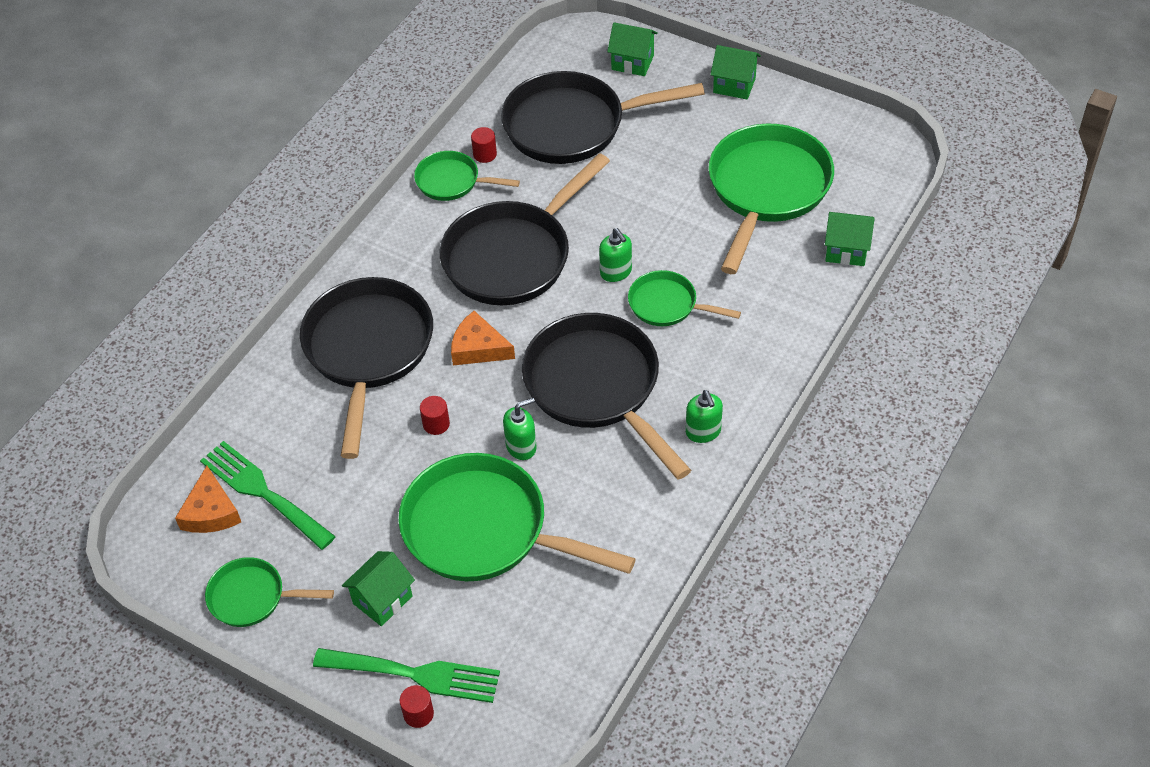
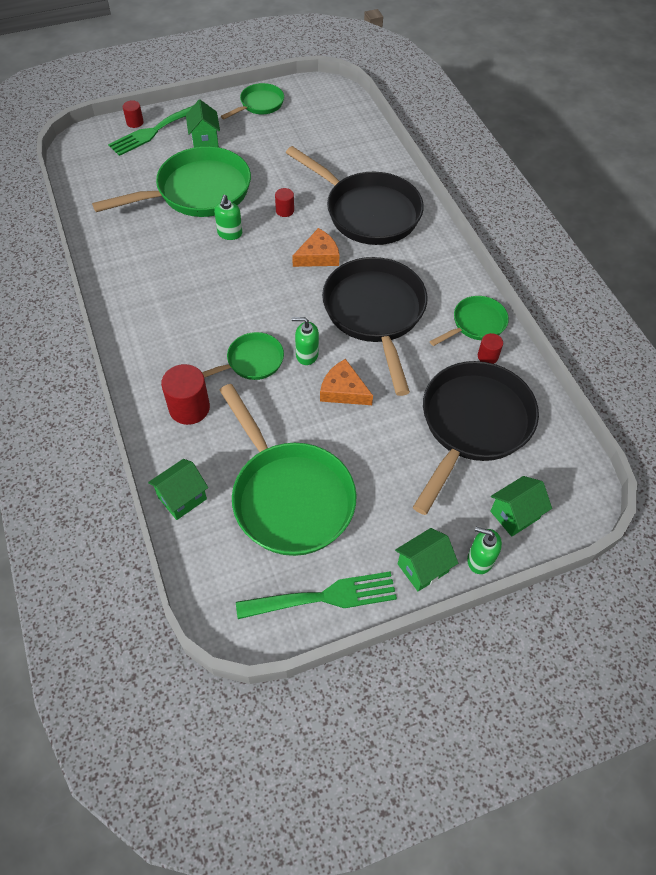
camera: 125 degrees right, 5 degrees up
(211, 512) = (324, 113): orange cheese -> orange cheese (343, 390)
(263, 492) = (316, 133): green fork -> green fork (324, 597)
(597, 387) = (230, 288): black pan -> none
(703, 432) = (144, 312): green soap dispenser -> green soap dispenser (479, 560)
(764, 311) = (189, 408): none -> red cylinder

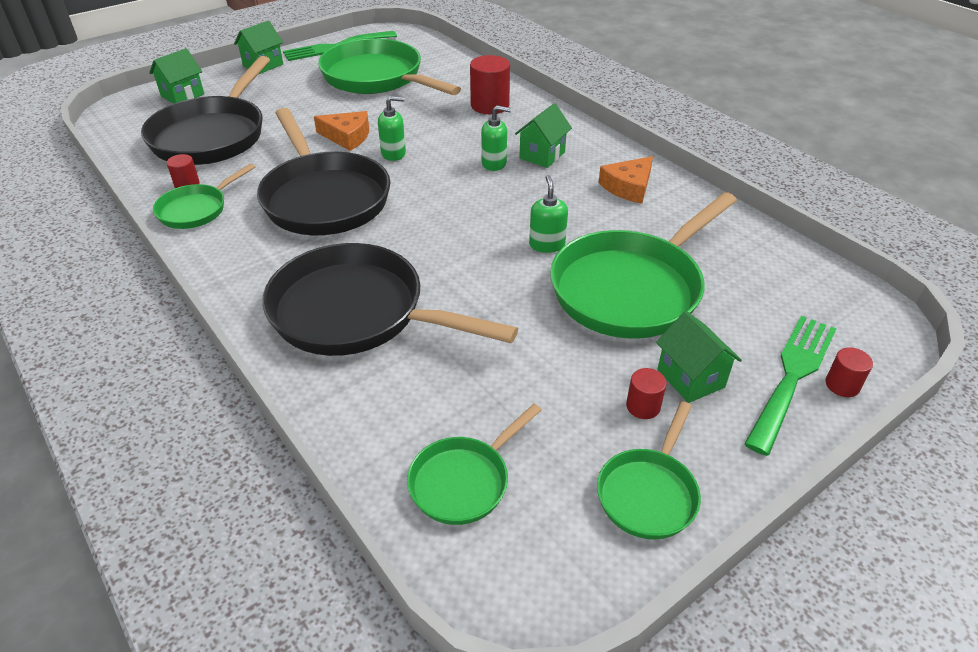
camera: 165 degrees right, 15 degrees down
(182, 498) = (462, 66): green house -> green house (542, 155)
(251, 362) = (449, 140): green pan -> green pan (464, 481)
(285, 210) = (486, 289): red cylinder -> red cylinder (643, 406)
(318, 256) = (413, 242): orange cheese -> orange cheese (628, 187)
(479, 560) = (217, 74): green soap dispenser -> green soap dispenser (494, 163)

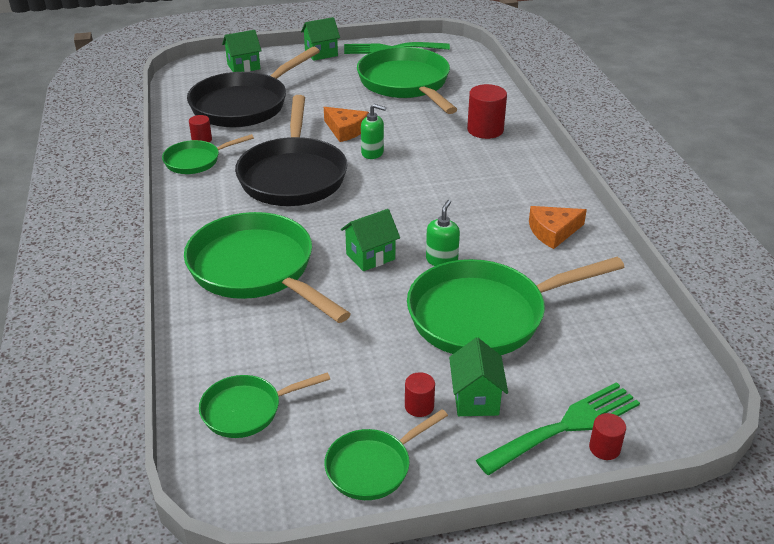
camera: 25 degrees right, 5 degrees down
(357, 313) = (256, 270): black pan -> green pan
(494, 163) = (450, 181): green soap dispenser -> none
(542, 155) = (497, 185): green house -> green house (370, 256)

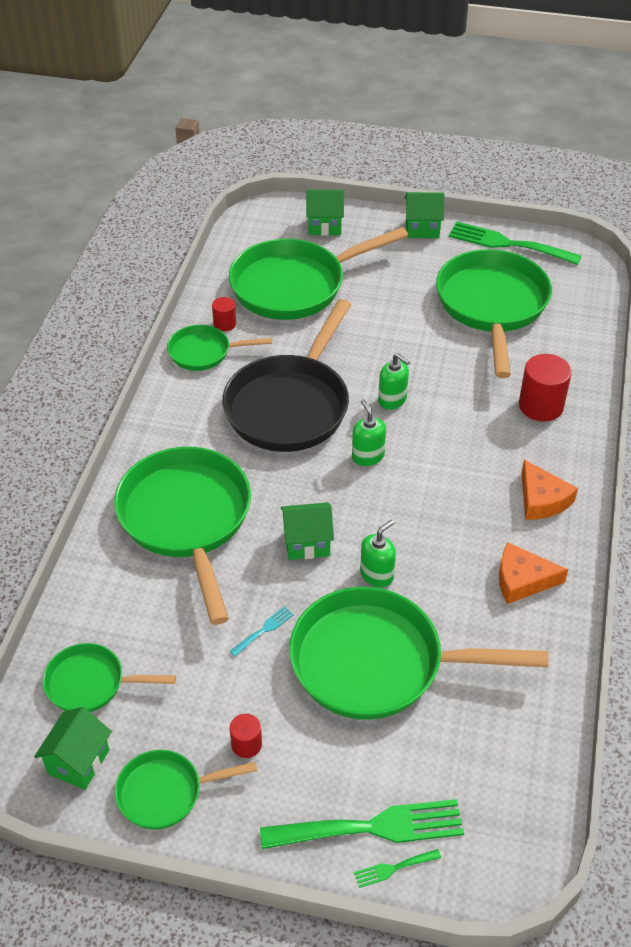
camera: 25 degrees right, 10 degrees up
(244, 105) = (294, 285): black pan -> green pan
(346, 130) = (383, 356): orange cheese -> orange cheese (542, 499)
(376, 323) = (264, 630): none -> turquoise fork
(378, 190) = (367, 456): none -> green soap dispenser
(475, 399) = (305, 759): green house -> green house (78, 762)
(604, 448) = (393, 868): red cylinder -> green fork

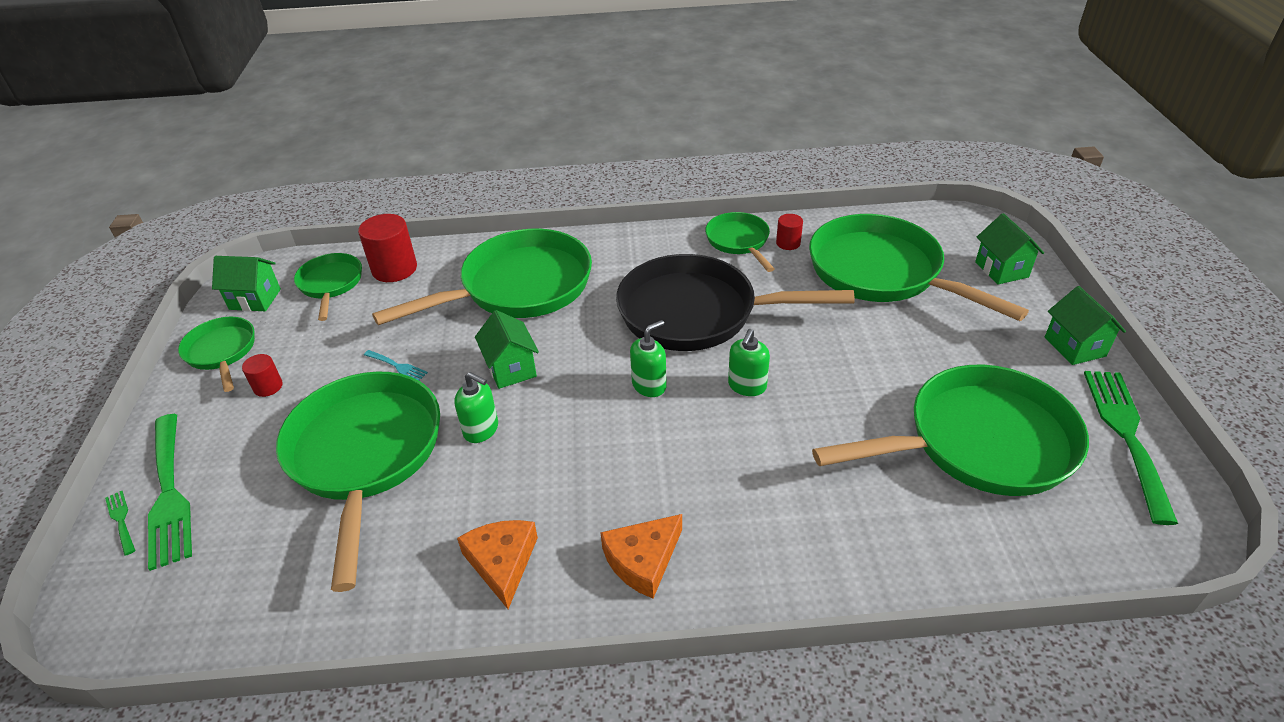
camera: 75 degrees right, 5 degrees down
(541, 406) = (816, 530): red cylinder -> red cylinder (394, 269)

